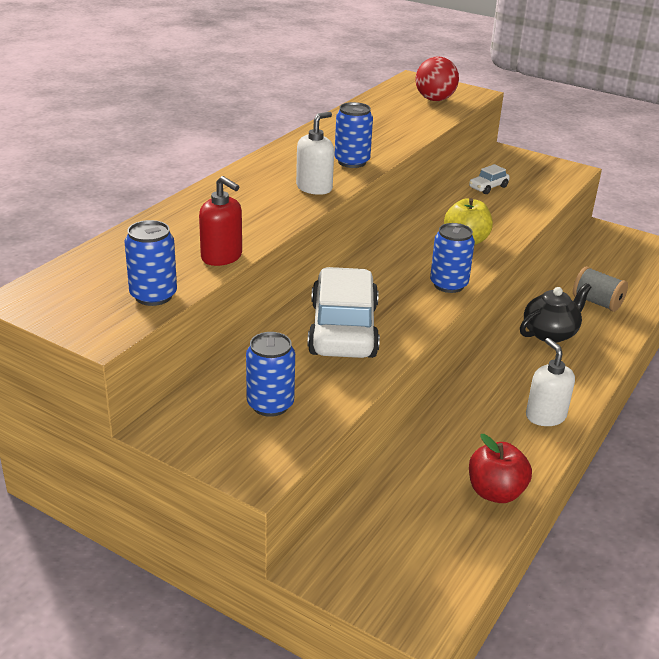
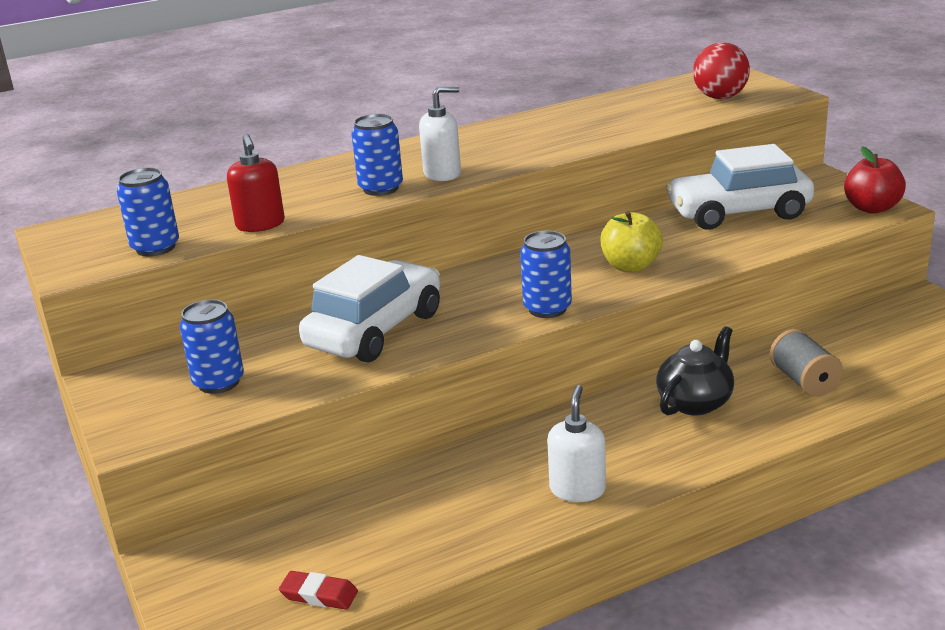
camera: 35 degrees right, 5 degrees down
(352, 162) = (521, 153): blue can -> blue can (381, 188)
(461, 552) = (319, 594): none -> red eraser
(488, 187) = (738, 213): white car -> white car, size x2.36
(495, 492) = (424, 549): red apple -> red apple (872, 208)
(550, 333) = (695, 402): black teapot -> black teapot turned 45 degrees counterclockwise

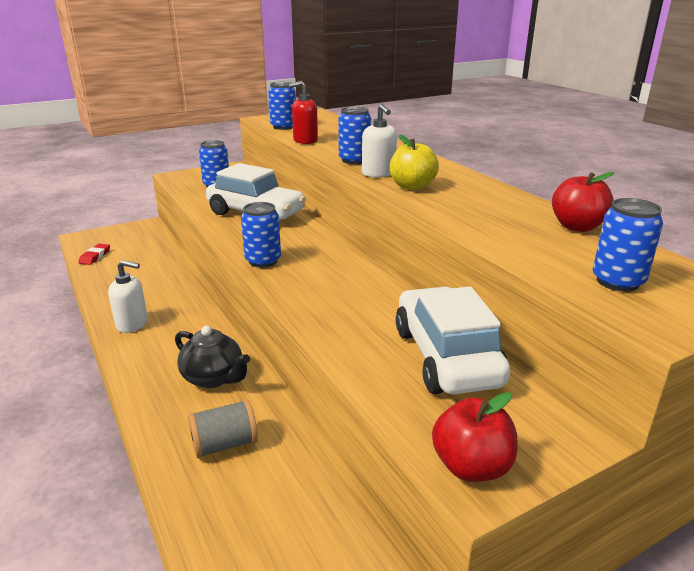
camera: 85 degrees right, 0 degrees up
(611, 101) = (577, 227): none -> red apple
(631, 266) = (326, 293): yellow apple -> yellow apple (412, 186)
(720, 97) = (617, 281): red ball -> blue can

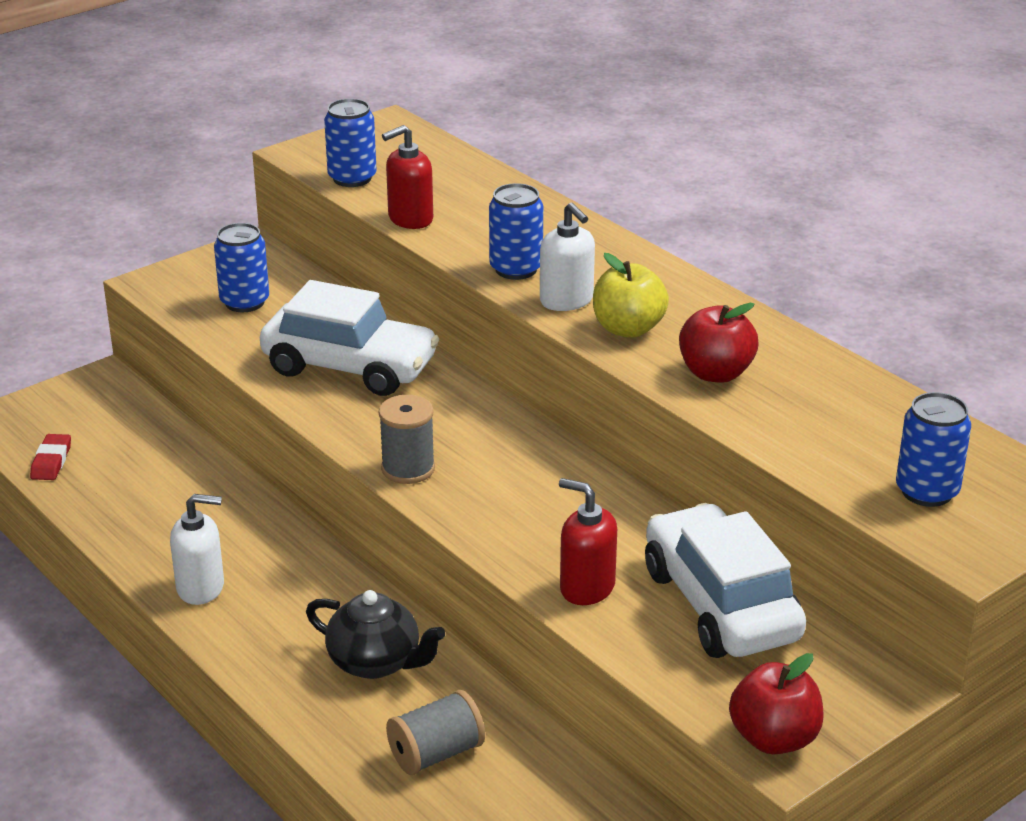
camera: 10 degrees left, 5 degrees up
(263, 261) = (408, 469): blue can -> grey spool
(350, 336) = (586, 587): none -> red soap dispenser
(577, 227) = (876, 396): red apple -> red apple (715, 373)

